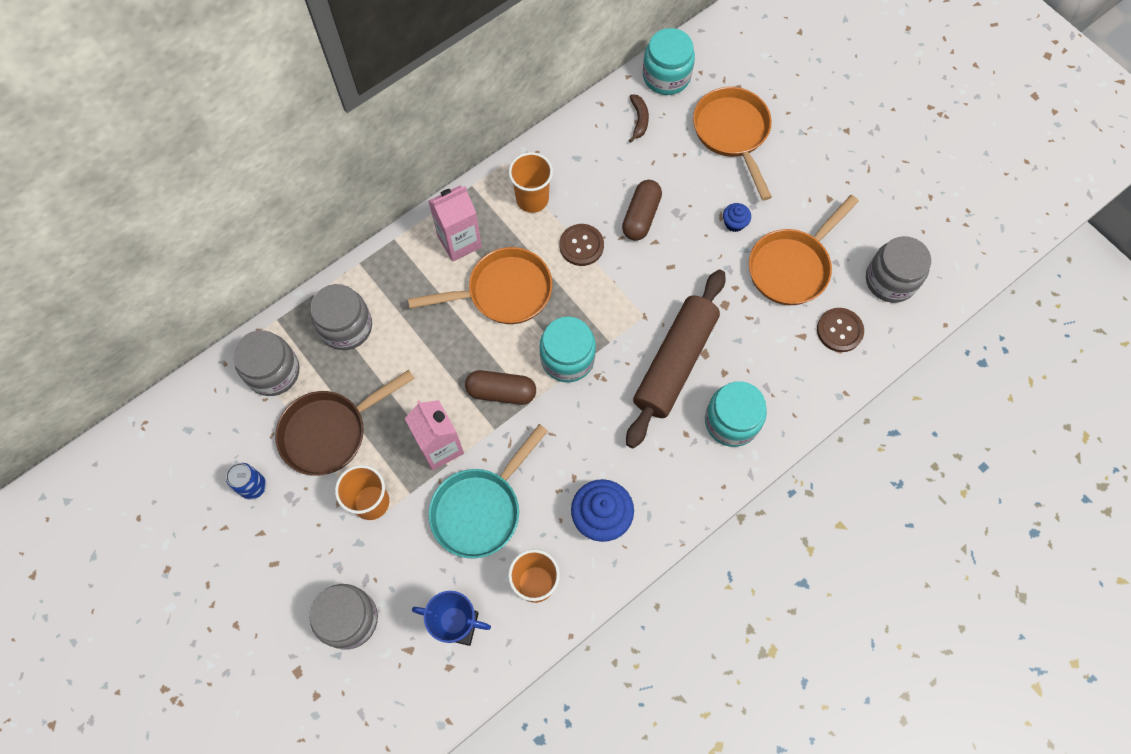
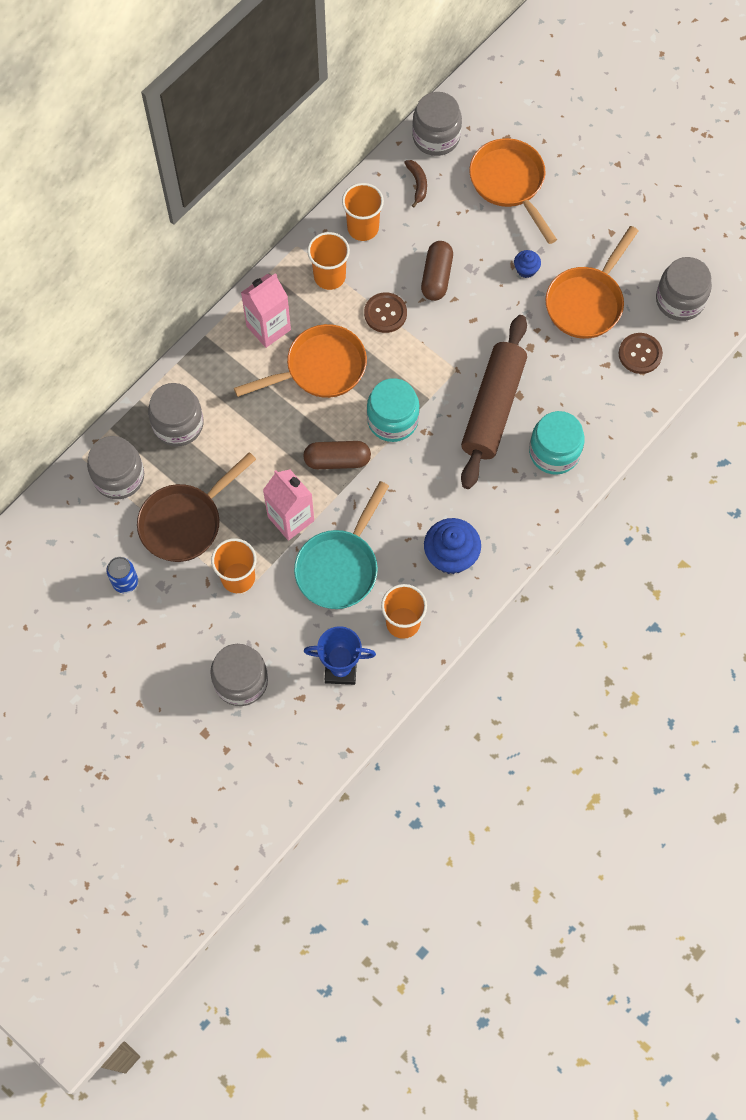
camera: 10 degrees left, 0 degrees up
(575, 155) = (363, 228): none -> orange cup
(666, 76) = (436, 137): turquoise jar -> grey jar

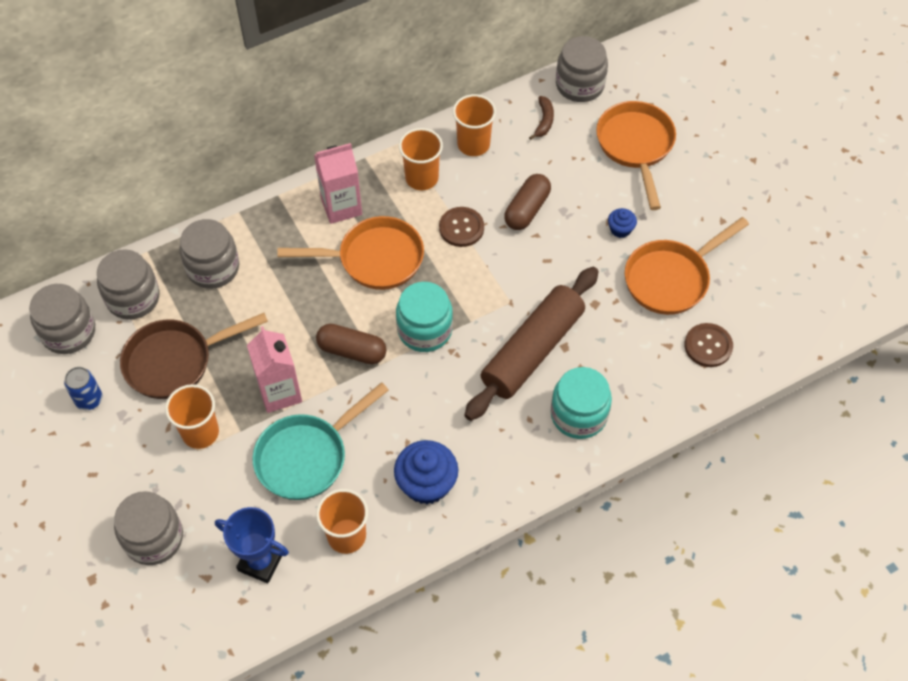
camera: 20 degrees right, 10 degrees down
(680, 300) = (770, 306): grey jar -> grey jar (68, 332)

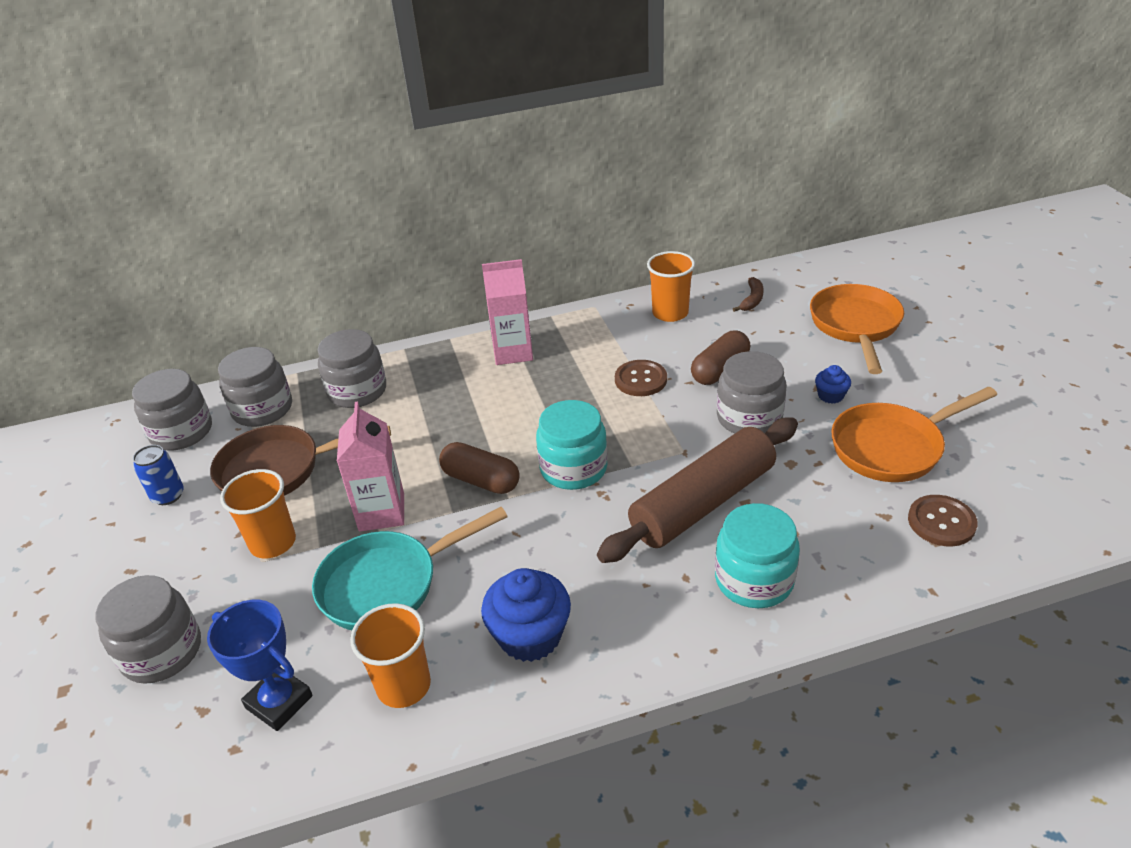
camera: 15 degrees right, 20 degrees down
(374, 259) = (534, 398): orange pan -> none
(422, 178) = (607, 335): orange cup -> none
(579, 85) = (796, 275): grey jar -> grey jar (749, 418)

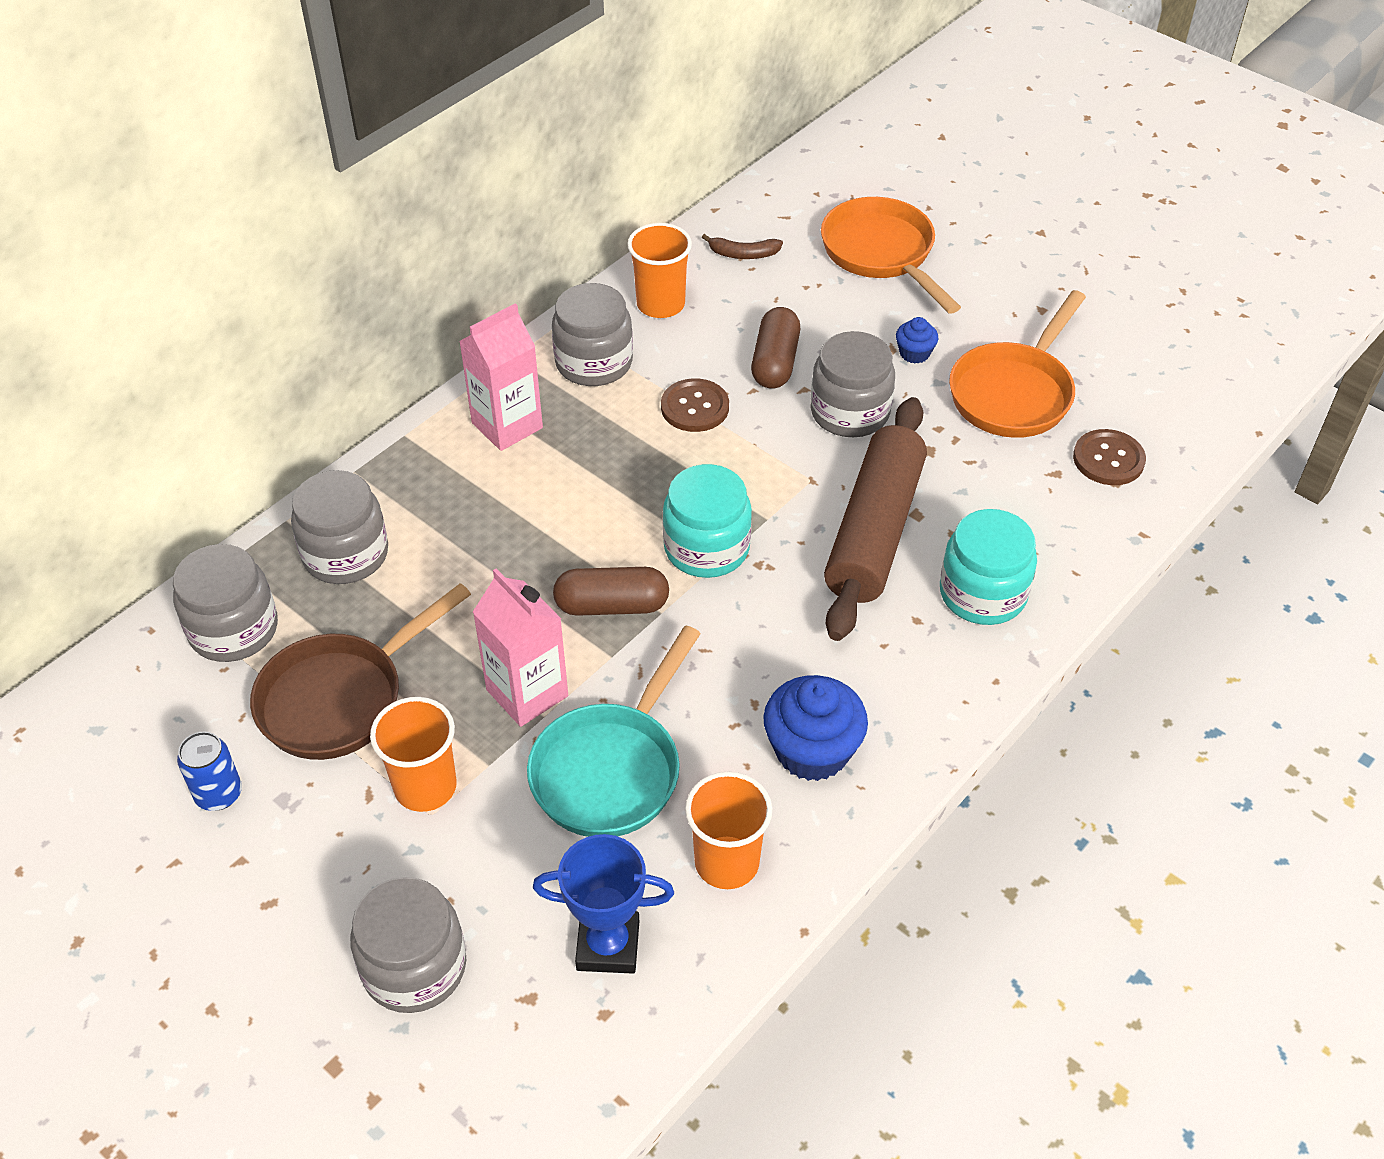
camera: 35 degrees left, 10 degrees up
(182, 432) = (145, 706): grey jar -> grey jar (594, 363)
(752, 300) = (743, 254): brown banana -> brown banana turned 105 degrees clockwise

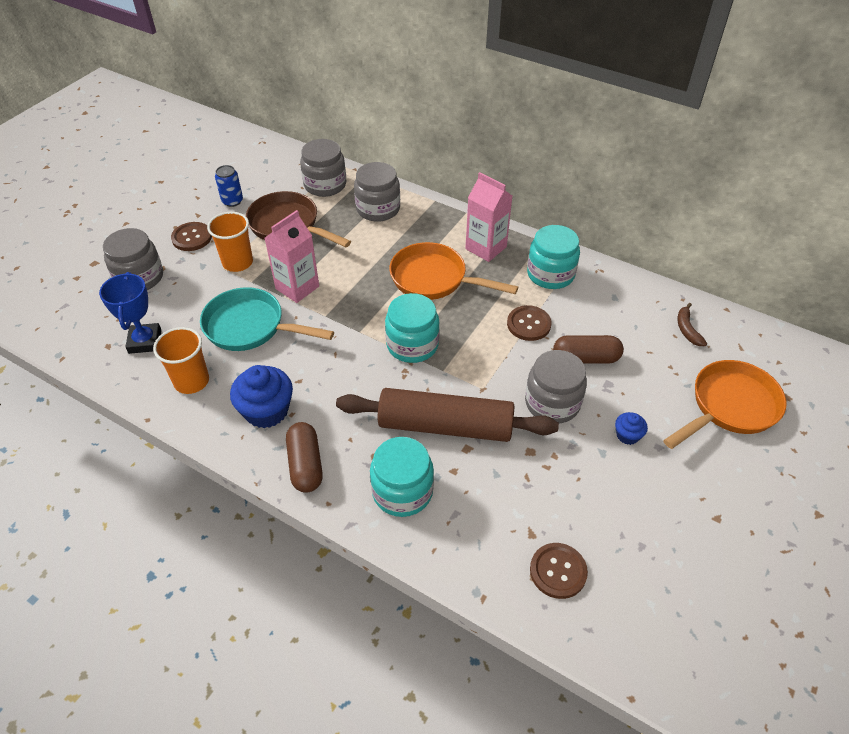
camera: 80 degrees right, 0 degrees up
(316, 870) = (192, 238): none -> brown button
(594, 363) = (550, 274): grey jar -> turquoise jar
(612, 605) = (361, 310): brown capsule -> brown capsule (305, 464)
(660, 304) = (616, 296): orange cup -> none
(1014, 393) = (609, 502): orange pan -> orange pan (434, 279)

